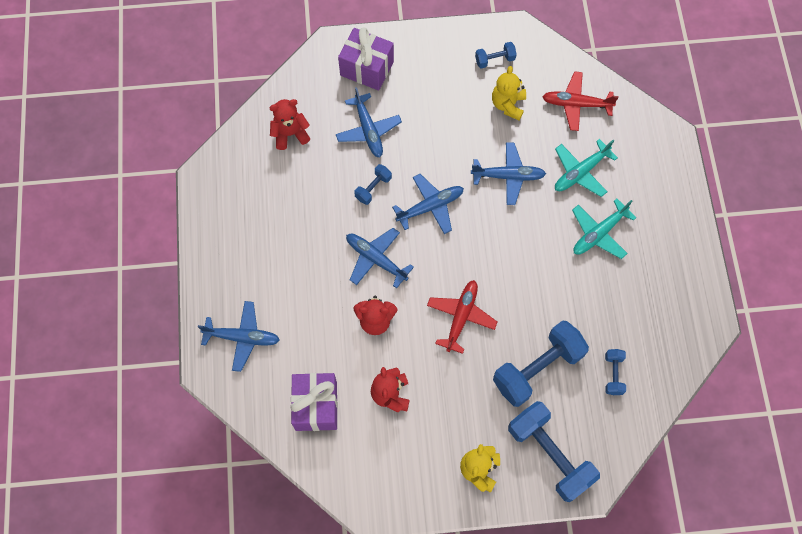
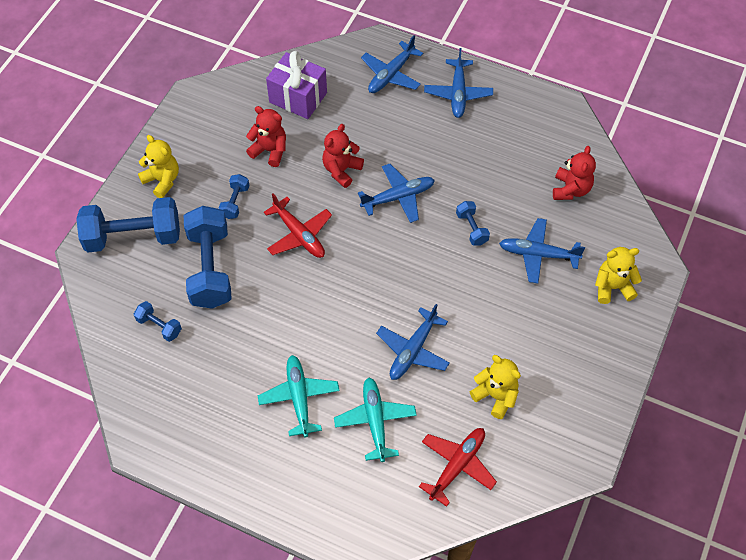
camera: 120 degrees right, 10 degrees down
(367, 68) = (612, 287): purple gift -> yellow teddy bear
(430, 207) = (423, 265): blue plane -> blue plane (458, 93)
(494, 60) = (559, 414): blue dumbbell -> blue dumbbell (235, 202)

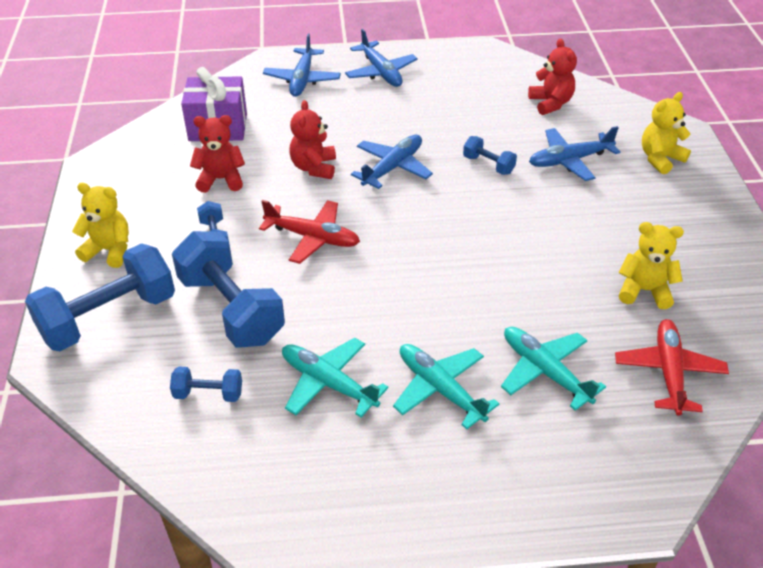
camera: 30 degrees left, 15 degrees down
(234, 356) = (328, 383): none -> turquoise plane
(413, 350) = (524, 288): blue plane -> none

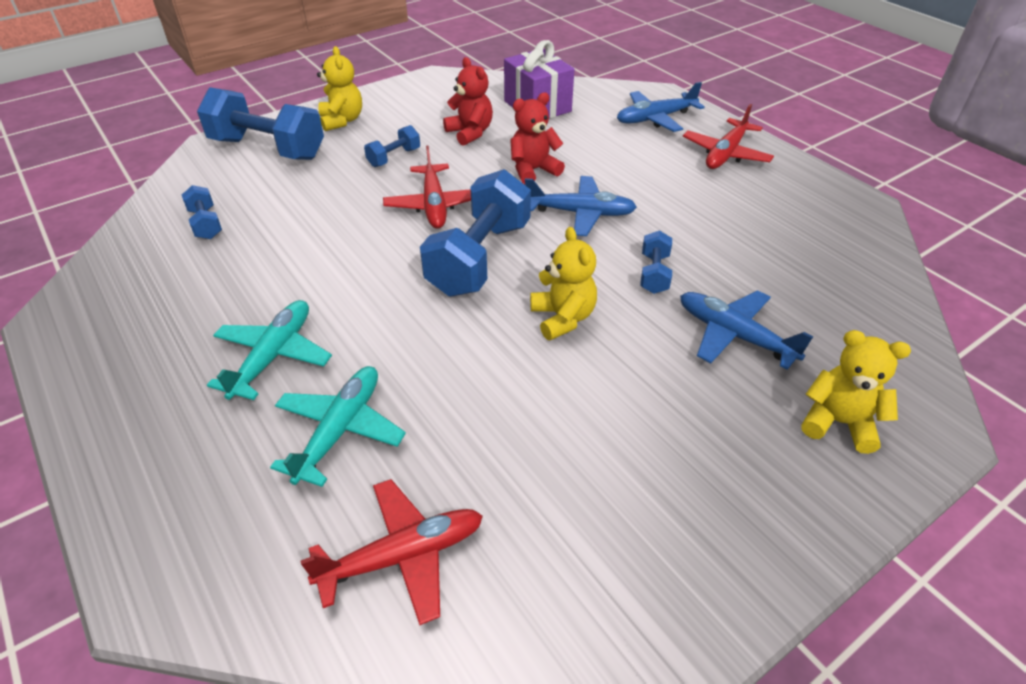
camera: 60 degrees right, 0 degrees up
(231, 309) = (311, 198): blue dumbbell -> blue dumbbell (479, 258)
(328, 383) = (248, 282): turquoise plane -> none
(381, 72) = (725, 153): blue plane -> red plane
(550, 103) = (829, 284): red teddy bear -> none
(644, 290) = (543, 484): yellow teddy bear -> yellow teddy bear (563, 318)

